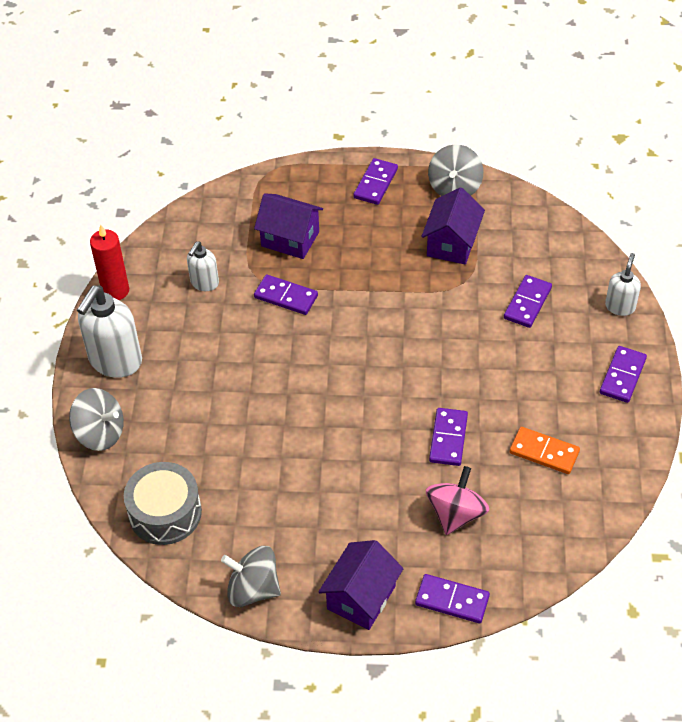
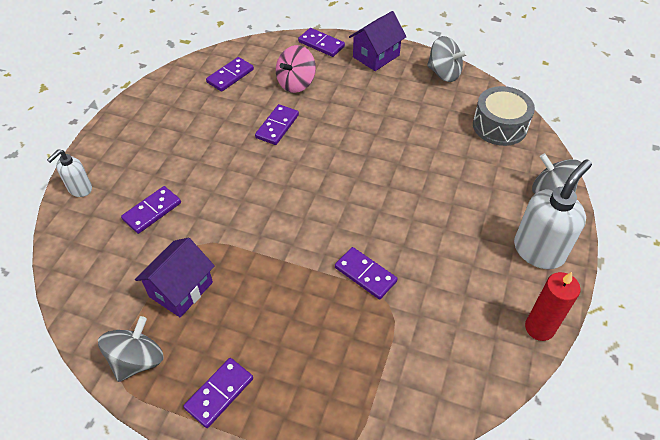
camera: 165 degrees left, 0 degrees up
(204, 283) = (444, 312): white soap dispenser -> none
(290, 239) = (341, 342): purple house -> none
(544, 452) = (215, 103): orange domino -> none
(622, 376) = (123, 137): purple domino -> purple domino (230, 76)

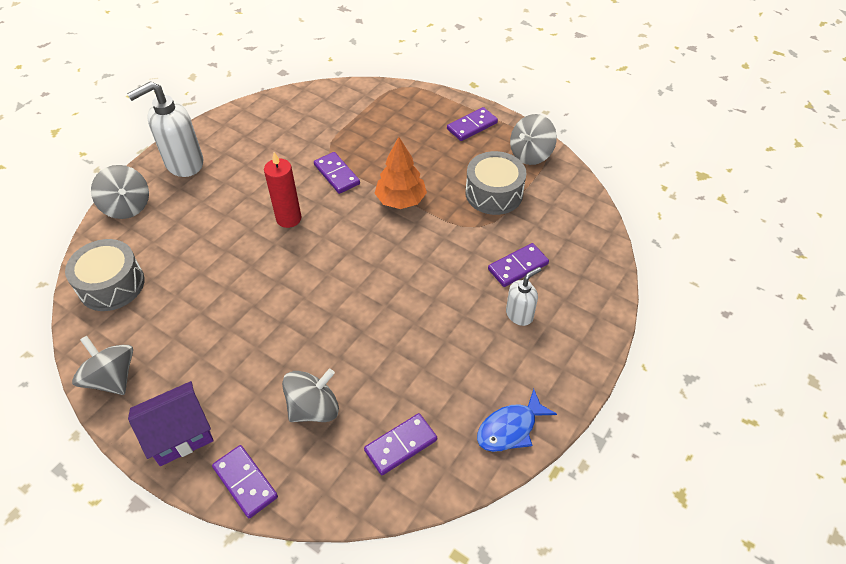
camera: 165 degrees left, 0 degrees up
(80, 189) = (597, 308): white soap dispenser -> white soap dispenser (519, 314)
(156, 97) = (510, 428): none -> blue fish
(181, 289) = (494, 193): purple house -> grey drum
(277, 126) = (362, 342): purple domino -> none
(283, 257) = (401, 200): none -> orange tree
(296, 83) = (314, 408): pink spinning top -> grey spinning top
(539, 328) = (229, 118): red candle -> red candle (288, 218)

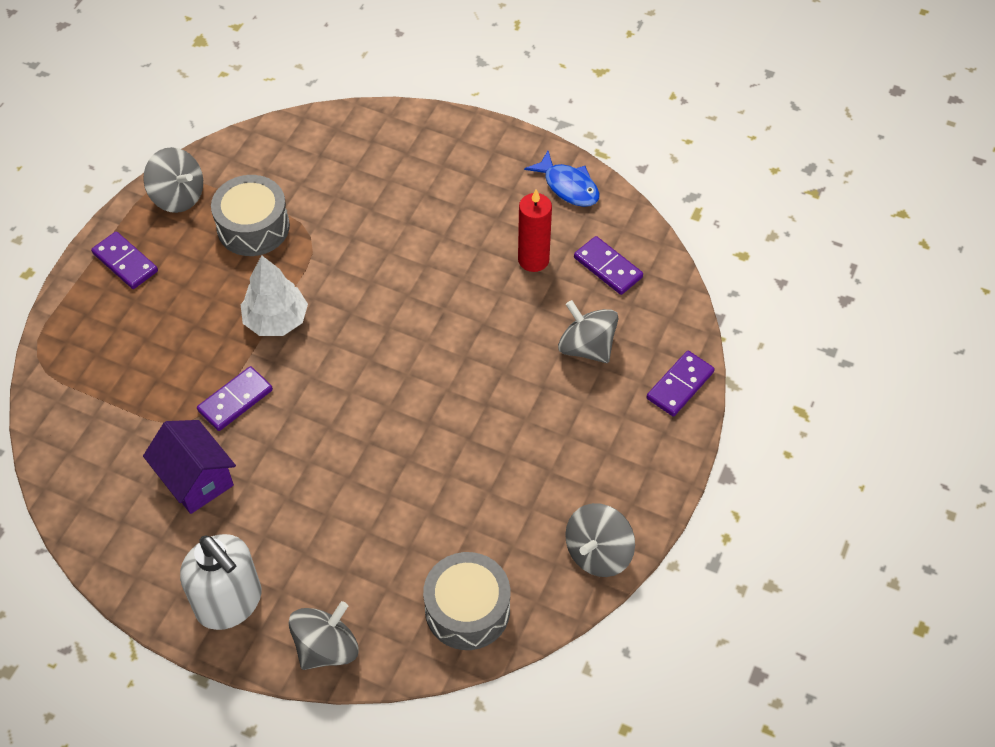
camera: 100 degrees left, 5 degrees up
(180, 434) = (647, 459): purple house -> purple house (196, 479)
(288, 218) = (324, 437): red candle -> red candle (533, 260)
(401, 200) = (276, 320): orange tree -> white tree
(518, 267) = (368, 195): purple domino -> none
(519, 314) = (433, 189): white soap dispenser -> none

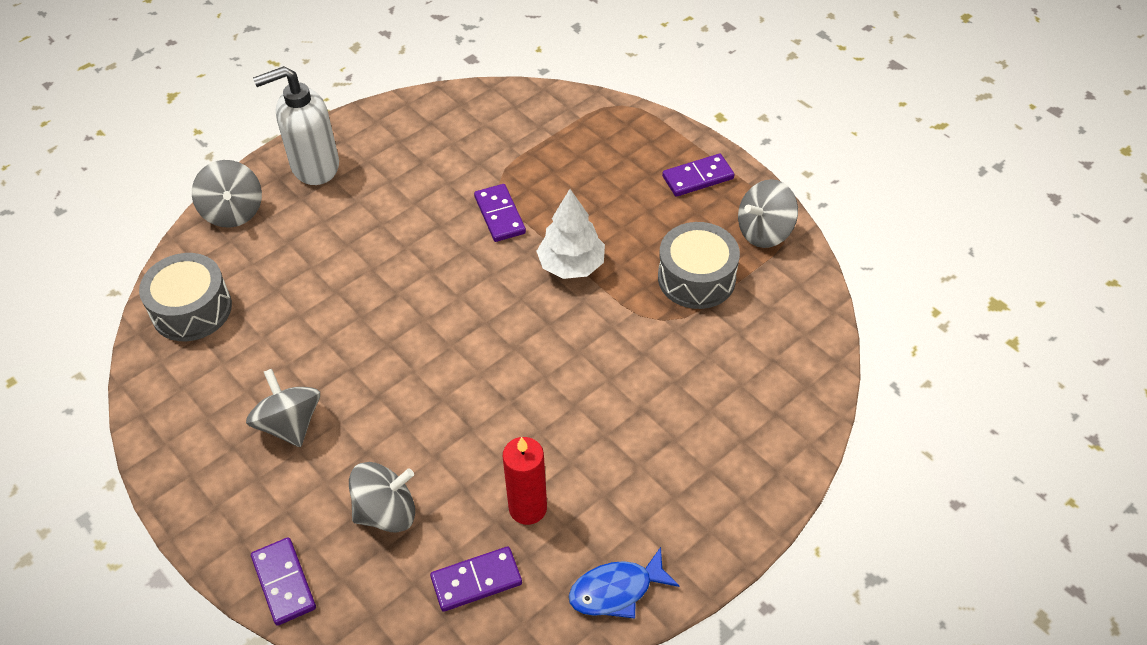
camera: 115 degrees right, 5 degrees down
(196, 479) = (438, 172): purple house -> none
(598, 552) = (166, 425): grey spinning top -> grey spinning top (290, 424)

